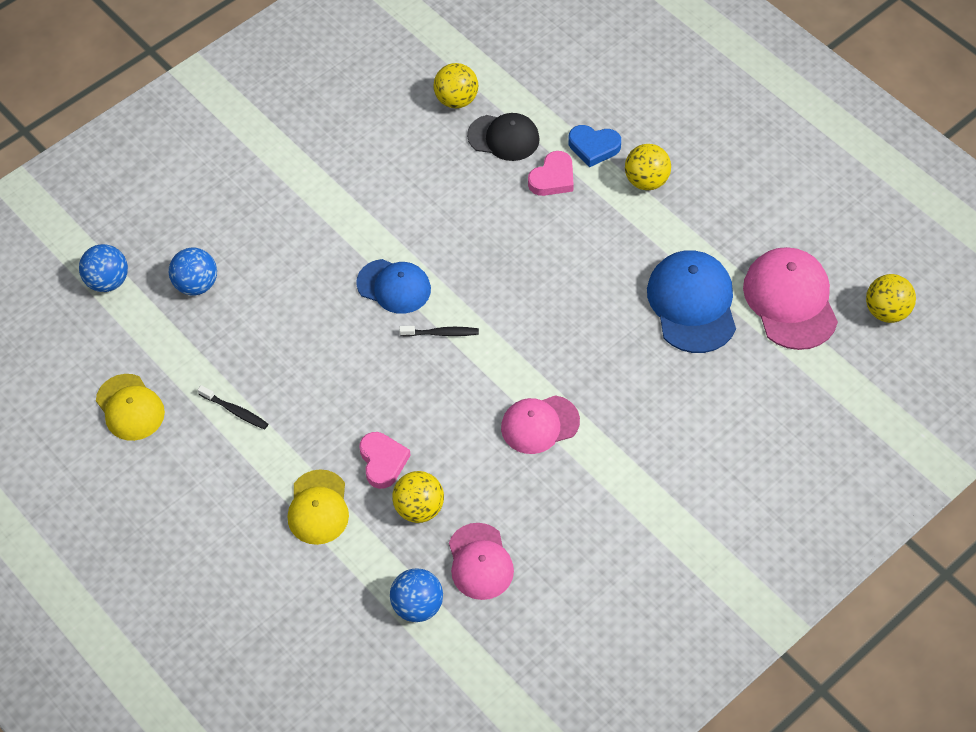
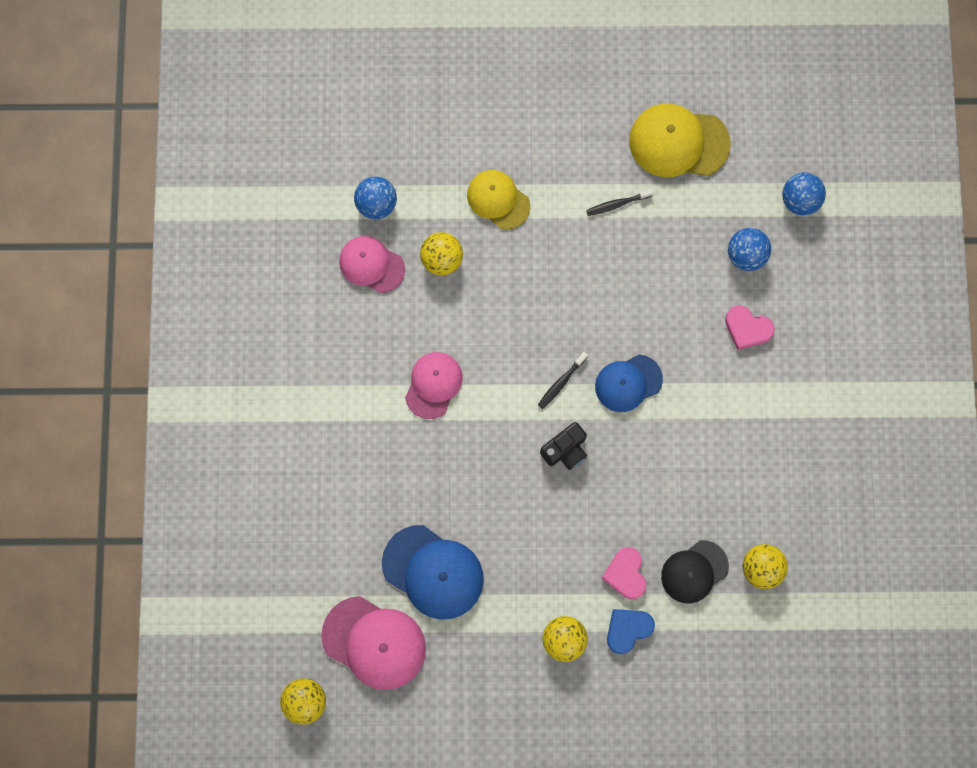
camera: 130 degrees right, 20 degrees up
(130, 407) = (678, 142): yellow cap -> yellow cap, size x1.50
(383, 461) = (496, 265): pink heart -> pink heart (747, 329)
(496, 288) = (565, 450): none -> black camera

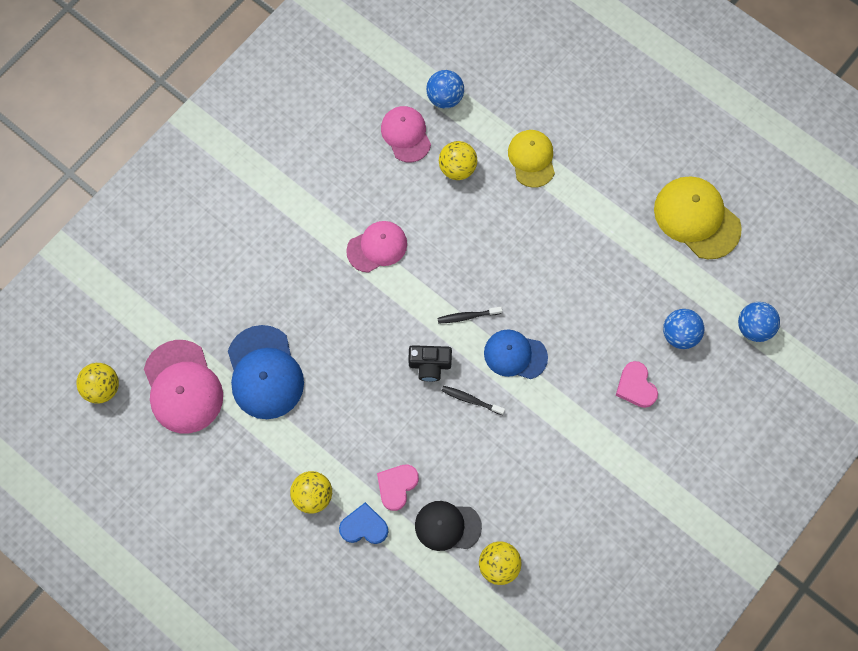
camera: 40 degrees right, 5 degrees down
(617, 204) = (614, 226): black toothbrush -> black toothbrush (471, 400)

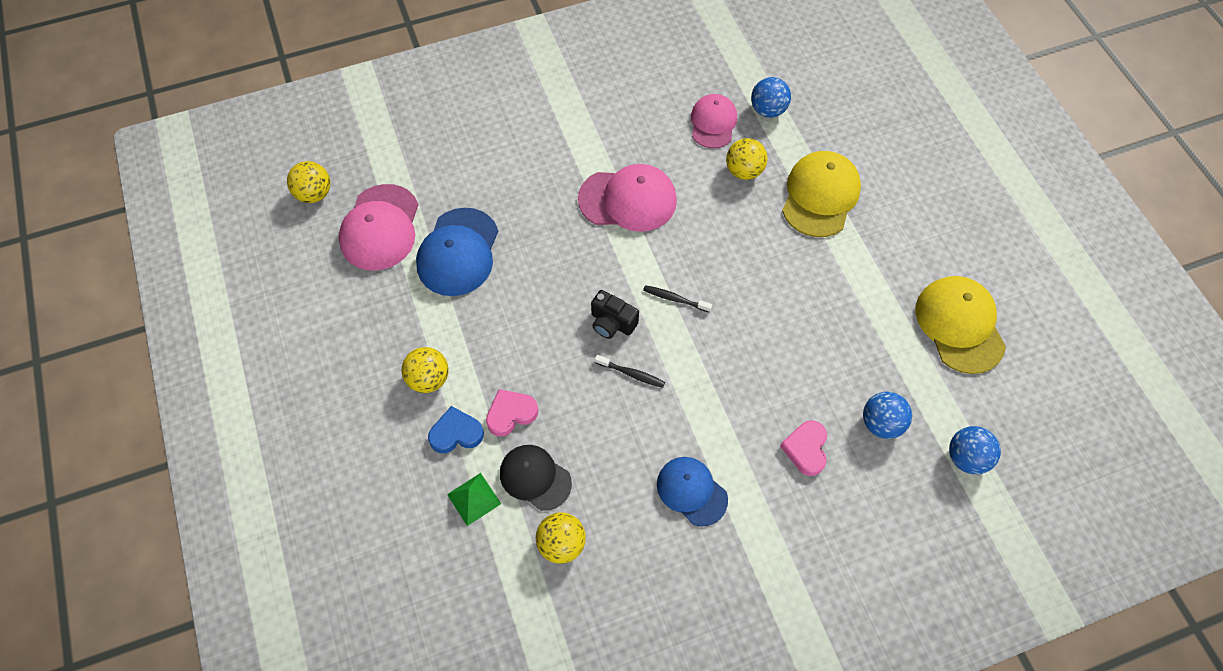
camera: 30 degrees right, 10 degrees down
(364, 526) = (456, 433): blue heart -> blue heart turned 45 degrees counterclockwise
(377, 247) = (628, 200): pink cap -> pink cap, size x1.50
(411, 570) = (474, 499): none -> green pyramid
(471, 400) = (631, 374): black toothbrush -> black toothbrush turned 150 degrees clockwise
(515, 355) = (700, 356): blue cap -> blue cap (691, 491)
(531, 159) = (820, 196): yellow cap -> yellow cap, size x1.50

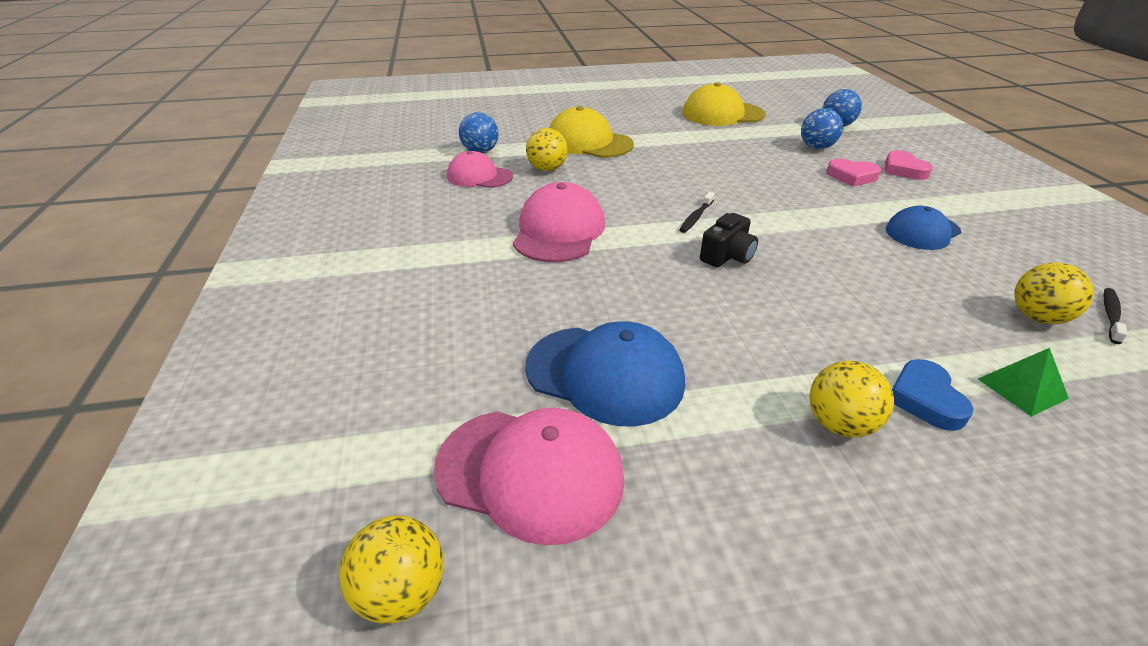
camera: 80 degrees left, 25 degrees down
(511, 414) = (874, 343): pink heart -> pink heart (903, 170)
(535, 477) = (959, 330): black cap -> none
(631, 374) = (793, 250): black toothbrush -> black toothbrush (1110, 315)

